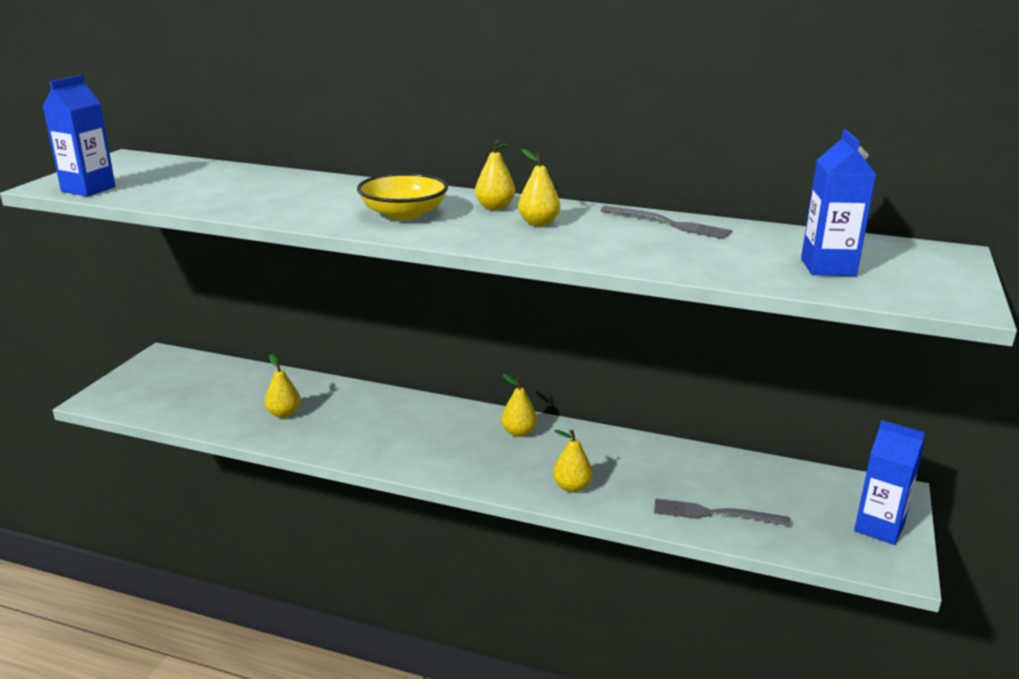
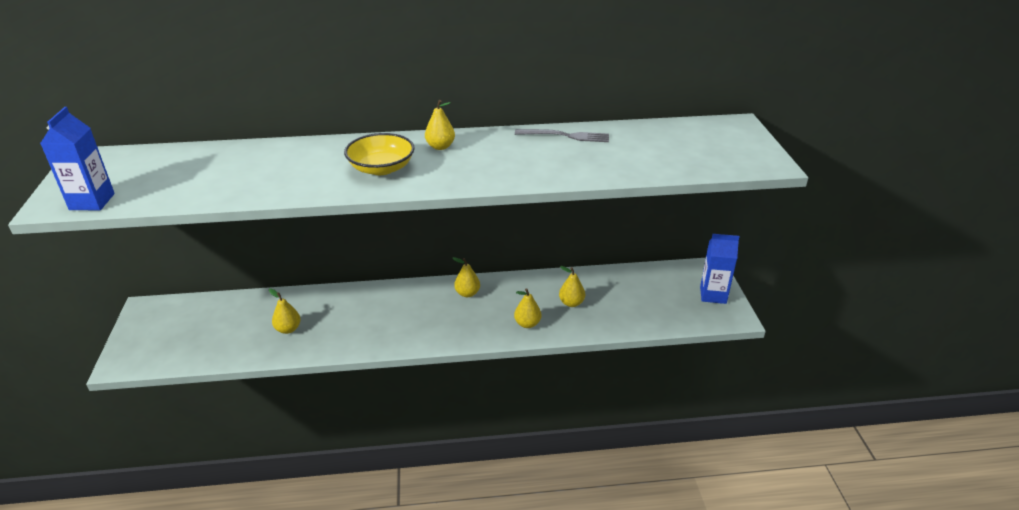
camera: 25 degrees left, 10 degrees up
(538, 223) = (483, 155): yellow pear -> yellow pear (571, 303)
(715, 514) = (622, 315): grey fork -> none
(828, 267) = (684, 152): blue carton -> none

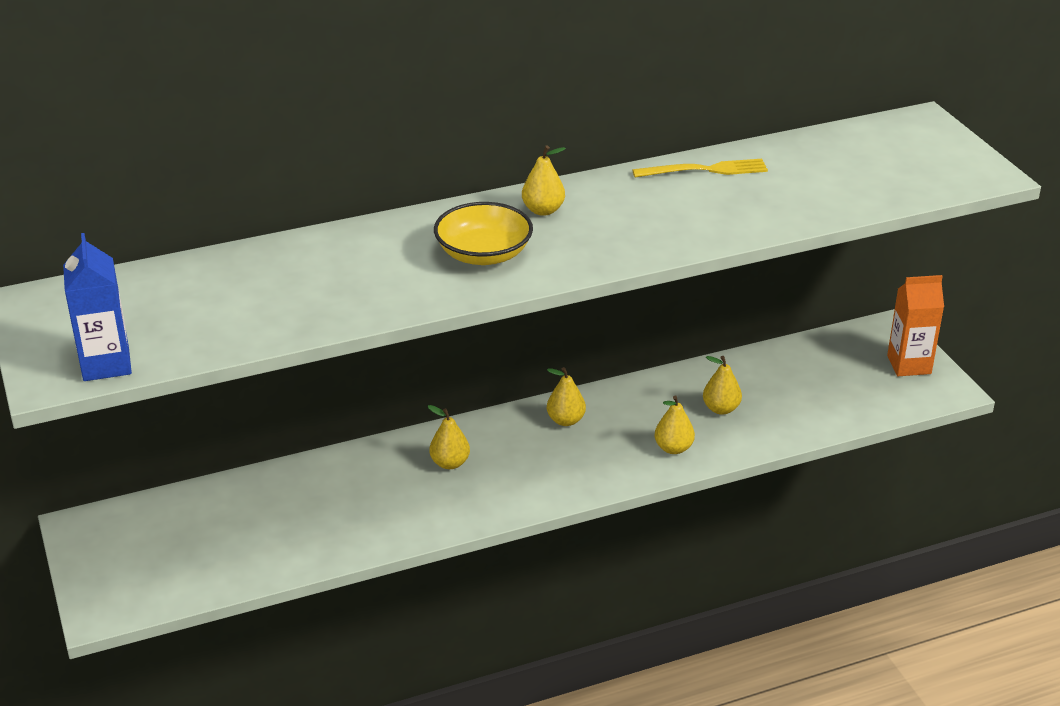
camera: 15 degrees left, 0 degrees up
(288, 329) = (328, 517): yellow pear -> yellow pear (450, 463)
(565, 136) = (705, 170): grey fork -> yellow fork
(713, 295) = (909, 365): blue carton -> orange carton

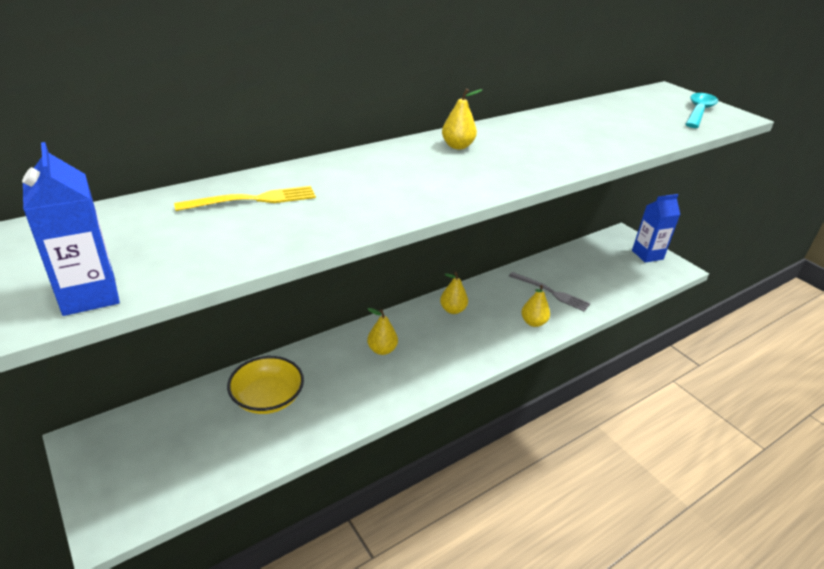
camera: 15 degrees left, 0 degrees up
(483, 254) = (428, 177): yellow bowl -> yellow bowl (267, 398)
(705, 170) = (555, 119): yellow fork -> yellow fork (252, 200)
(721, 409) = (550, 292): yellow pear -> grey fork
(909, 365) = (647, 255): orange carton -> blue carton
(933, 165) = (698, 112): none -> turquoise spoon

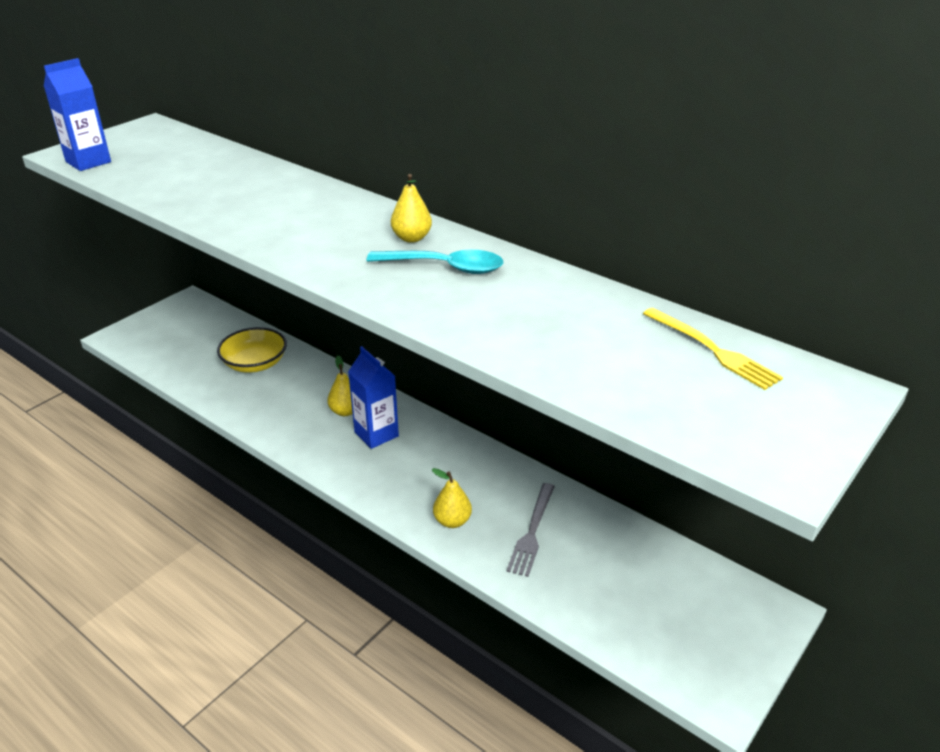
camera: 75 degrees right, 0 degrees up
(252, 200) = (234, 175): yellow fork -> yellow fork (712, 350)
(453, 310) = (441, 448): yellow pear -> none
(647, 255) = (731, 649): blue carton -> blue carton (376, 434)
(698, 112) = (753, 423): turquoise spoon -> turquoise spoon (445, 267)

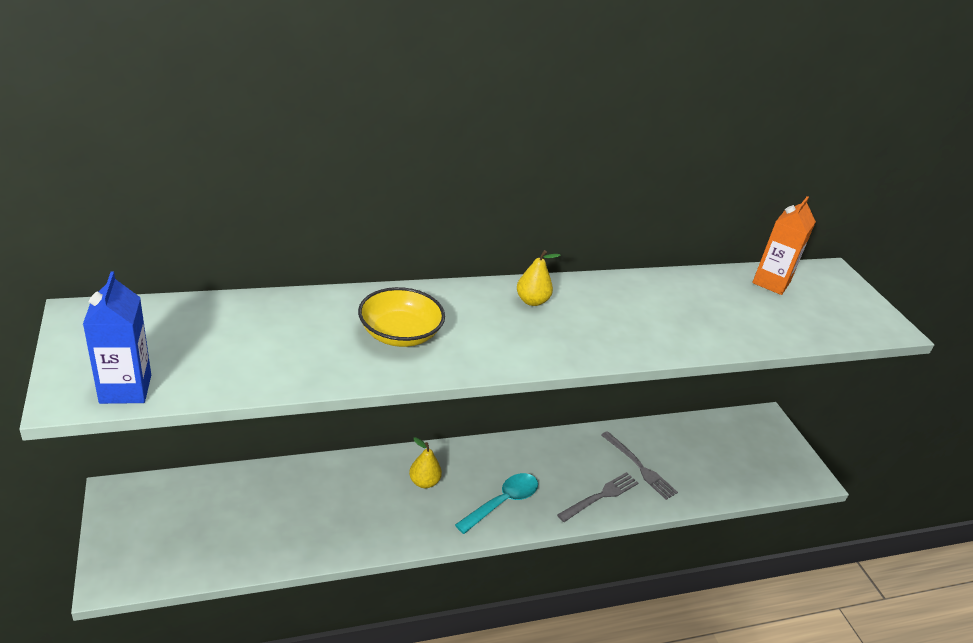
camera: 60 degrees left, 0 degrees up
(255, 363) = (292, 500): yellow bowl -> yellow bowl (400, 334)
(376, 434) = (470, 481): blue carton -> none
(445, 267) = (591, 310): turquoise spoon -> turquoise spoon (503, 502)
(452, 521) = (600, 496): yellow pear -> grey fork
(712, 350) = (771, 282): yellow fork -> orange carton

